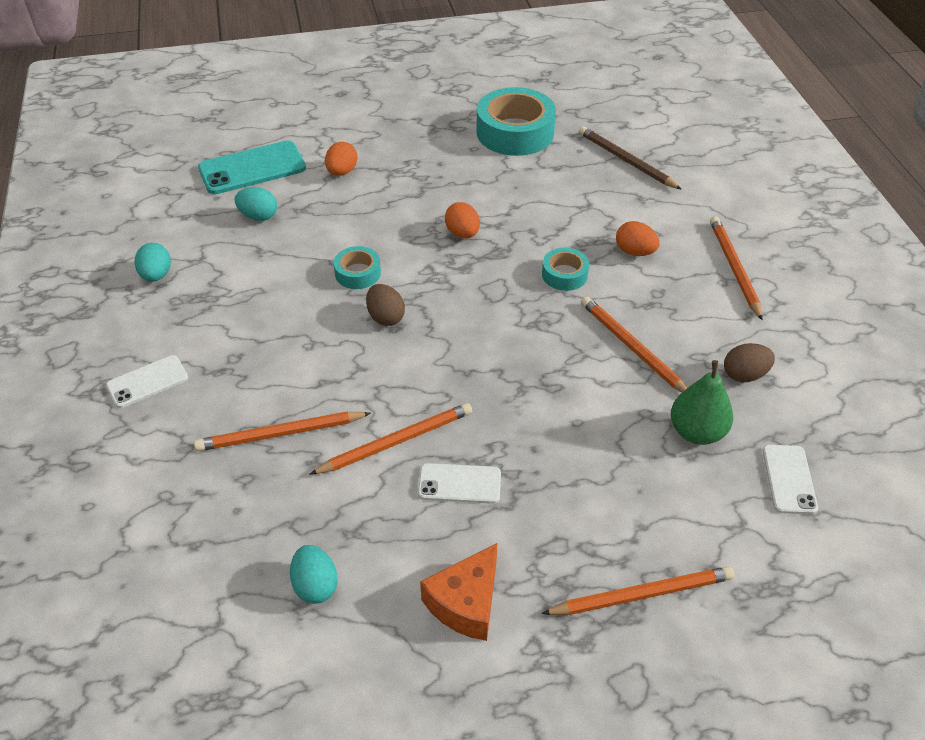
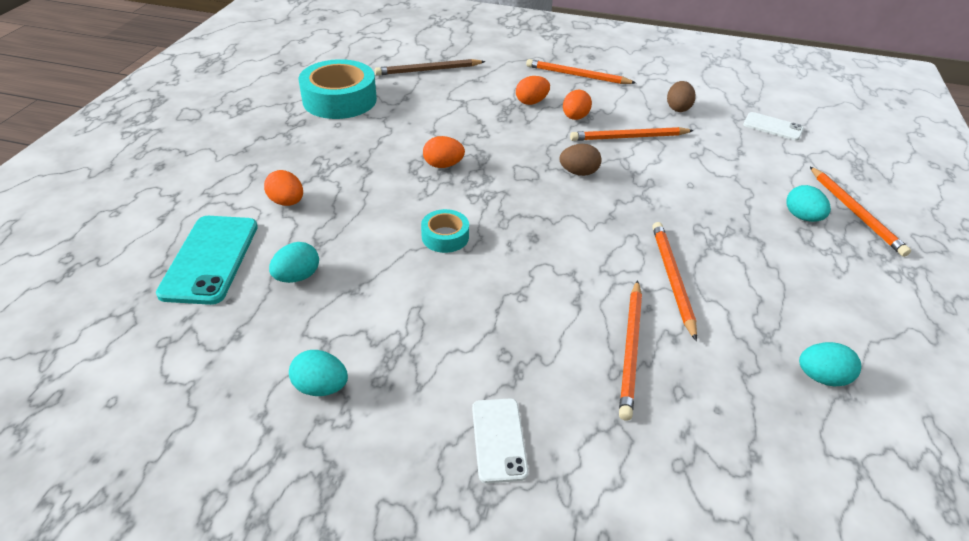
camera: 65 degrees left, 5 degrees down
(385, 317) = (517, 238): brown egg -> brown egg (578, 172)
(459, 484) = (732, 259): white phone -> none
(466, 603) = (852, 294): orange cheese -> none
(564, 274) = (532, 137): turquoise tape -> none
(588, 538) = (802, 217): none -> turquoise egg
(634, 294) = (575, 117): none -> orange egg
(641, 594) = (855, 212): orange pencil -> orange pencil turned 150 degrees clockwise
(696, 432) = (720, 142): green pear -> none

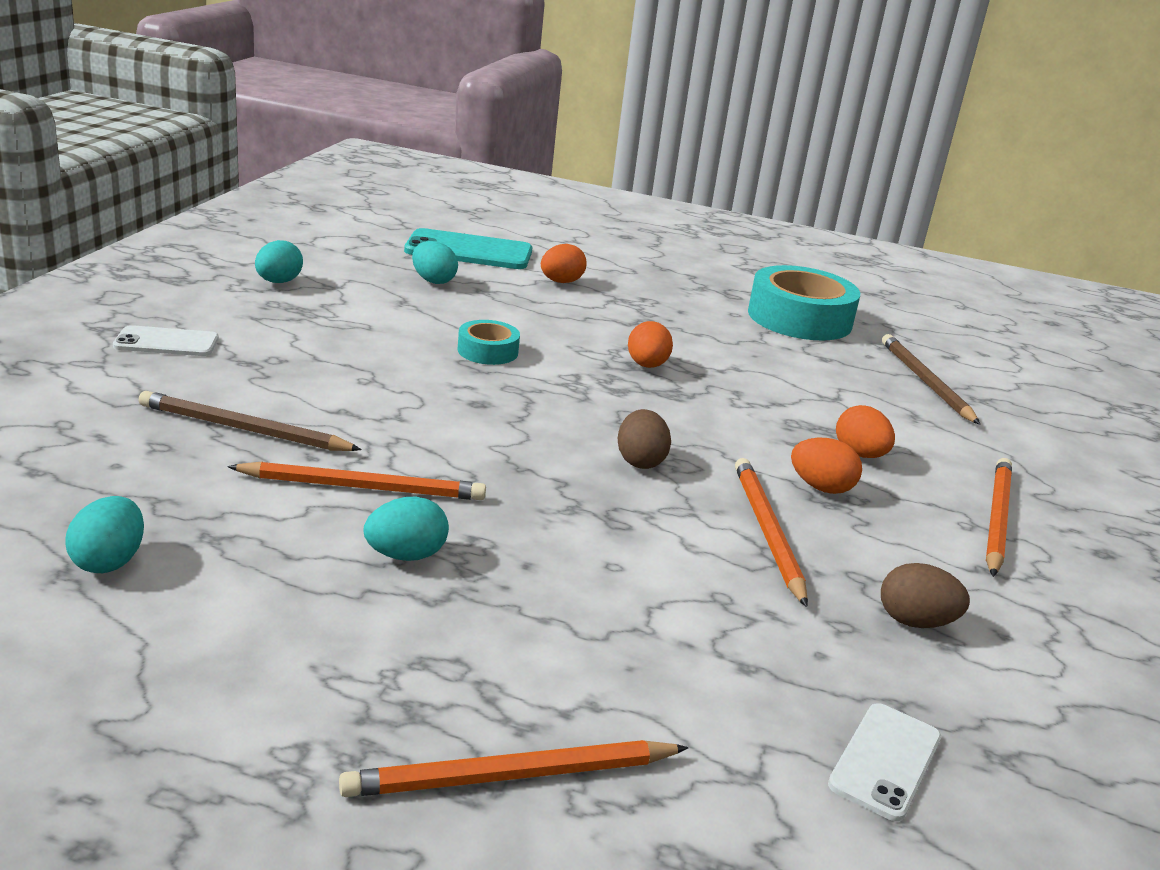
camera: 90 degrees right, 15 degrees down
(631, 349) = (244, 429): orange pencil -> brown pencil
(802, 217) = (502, 680): turquoise egg -> turquoise egg (406, 555)

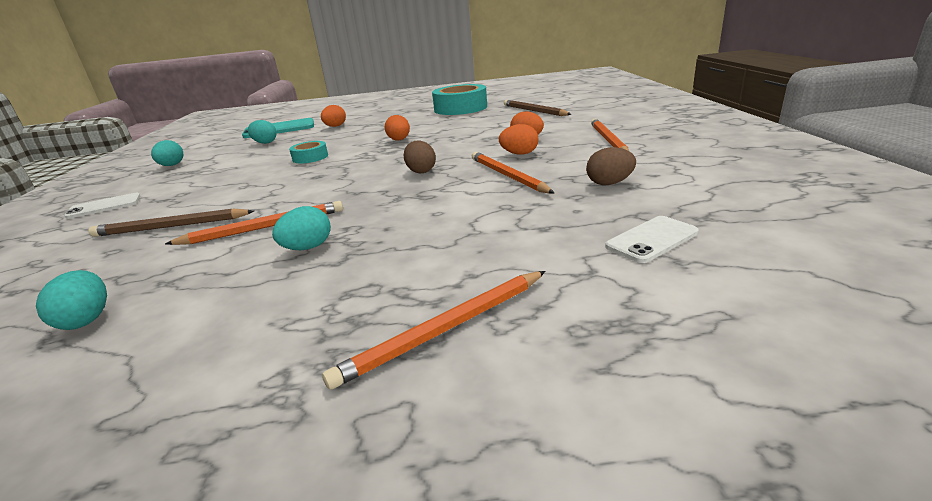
camera: 15 degrees left, 0 degrees up
(885, 761) = (652, 239): white phone -> white phone turned 45 degrees clockwise

